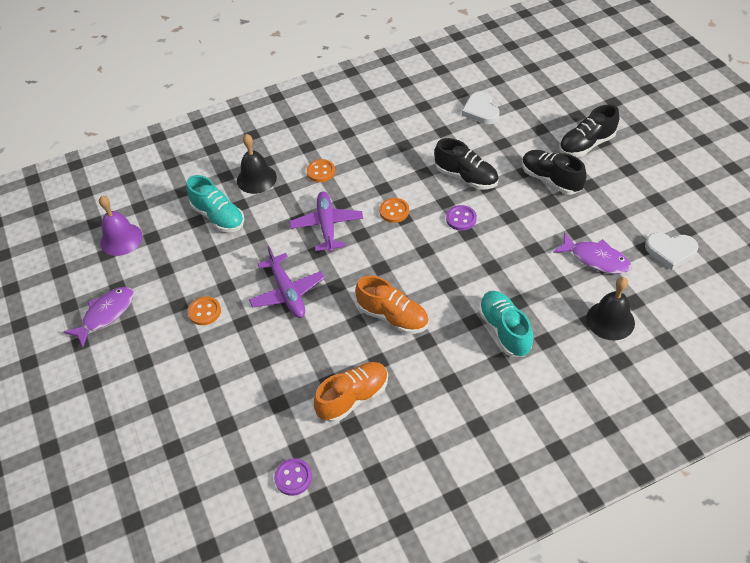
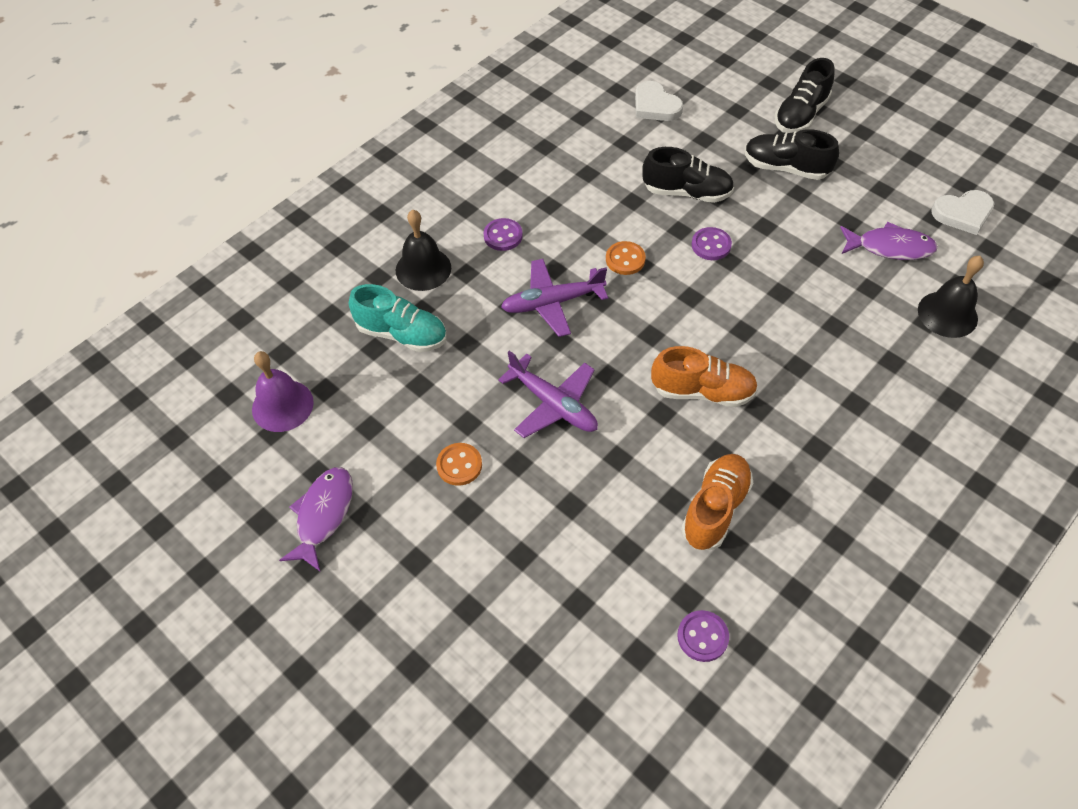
camera: 25 degrees left, 5 degrees up
(321, 172) = (503, 236): orange button -> purple button
(327, 226) = (552, 303): purple plane -> purple plane turned 75 degrees counterclockwise
(504, 330) = (840, 364): turquoise shoe -> none

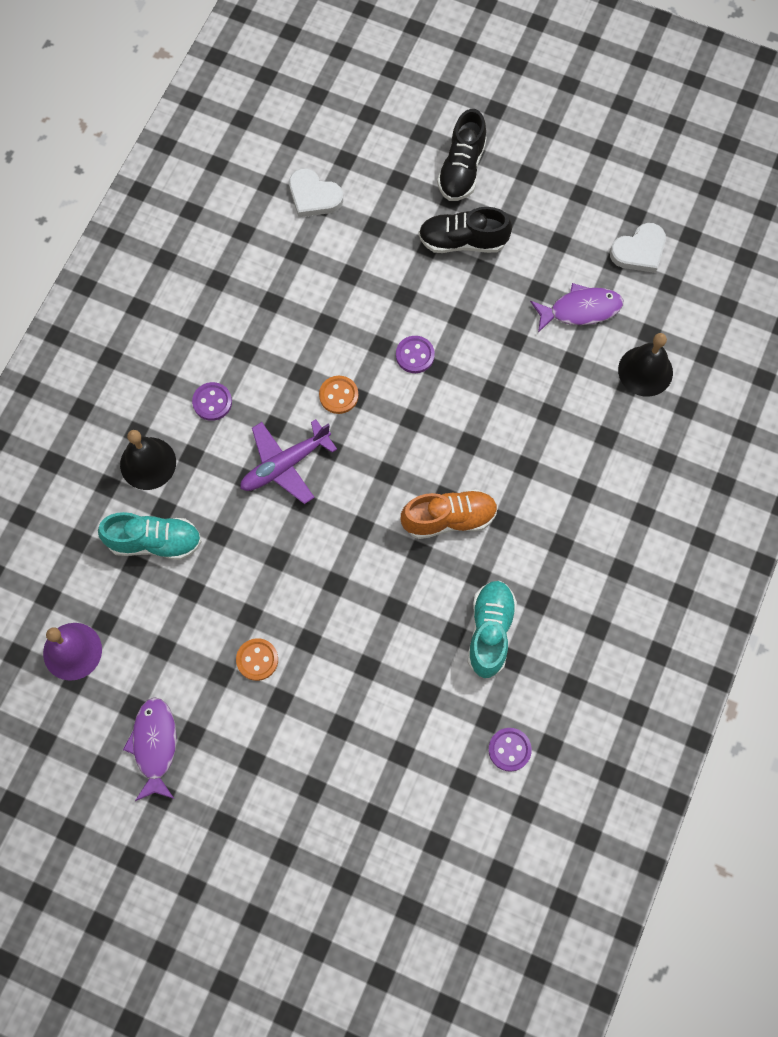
camera: 20 degrees left, 15 degrees up
(553, 404) = (320, 573): purple plane -> none
(687, 192) = (375, 298): black shoe -> none
(715, 509) = (490, 631): orange shoe -> turquoise shoe

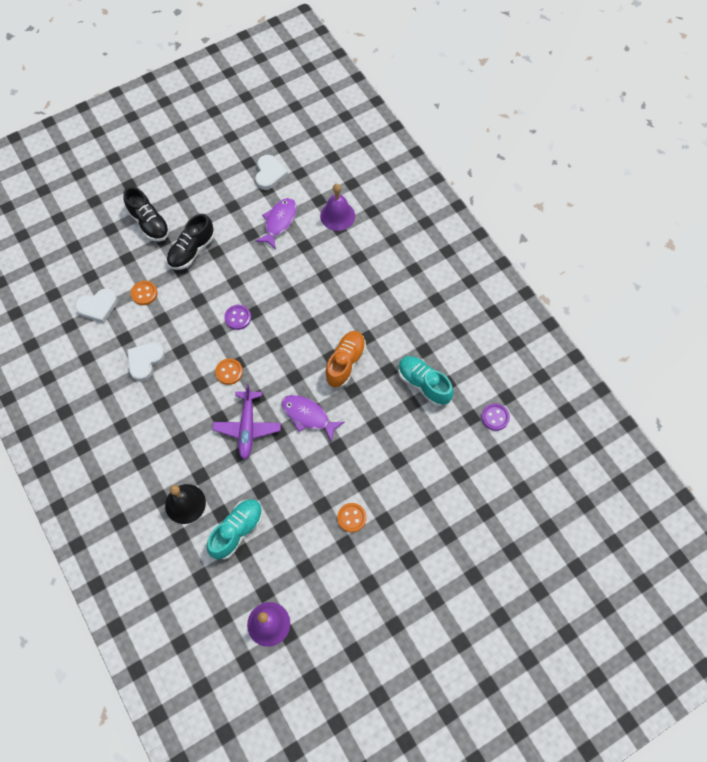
camera: 55 degrees left, 5 degrees down
(155, 745) = (361, 610): purple fish -> purple fish (308, 416)
(212, 402) = (177, 442): purple button -> none
(284, 295) = (145, 361): none -> white heart
(367, 231) = (144, 293): none -> orange button
(645, 371) = (337, 215): black bell -> purple bell

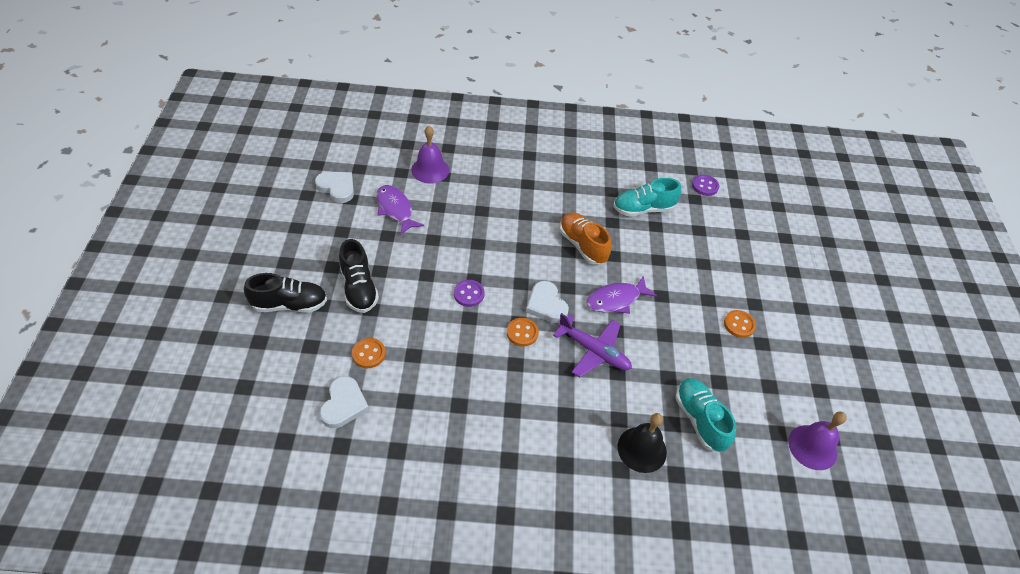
camera: 60 degrees left, 15 degrees down
(145, 361) = (450, 396): white heart -> white heart (546, 304)

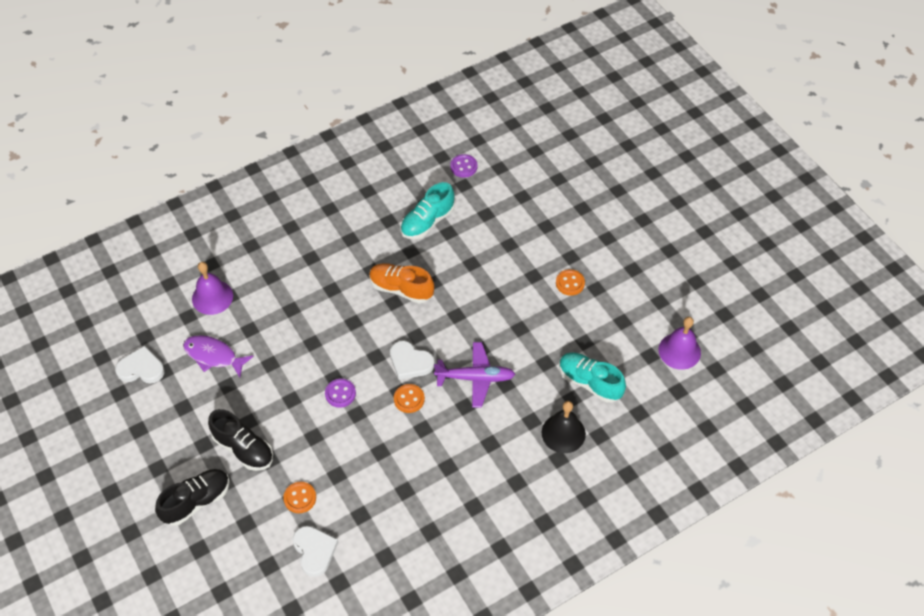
camera: 30 degrees left, 5 degrees up
(616, 300) = (462, 322): purple fish -> none

